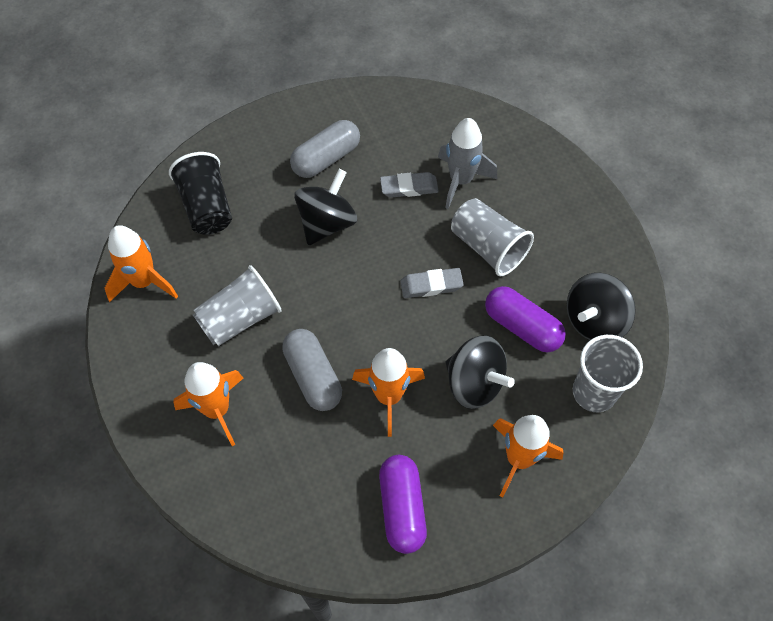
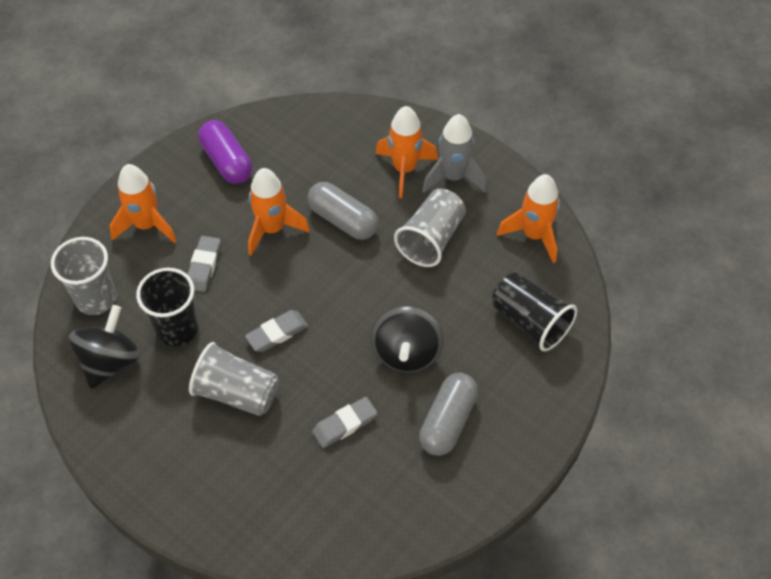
camera: 155 degrees right, 5 degrees down
(460, 180) = (294, 456): grey rocket -> grey rocket (453, 177)
(474, 383) = (204, 266): black spinning top -> grey eraser
(522, 327) = (177, 329): purple capsule -> black cup

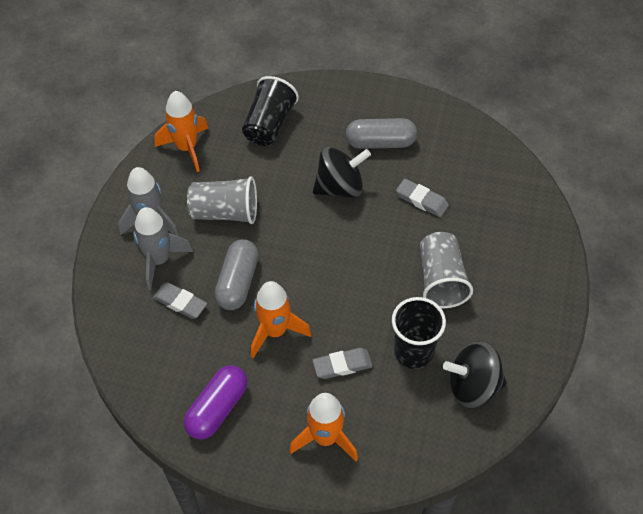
camera: 115 degrees left, 0 degrees up
(96, 298) = (423, 435): grey cup -> none
(277, 333) = (374, 278): grey eraser -> grey eraser (180, 302)
(404, 169) = (159, 260): orange rocket -> grey rocket

